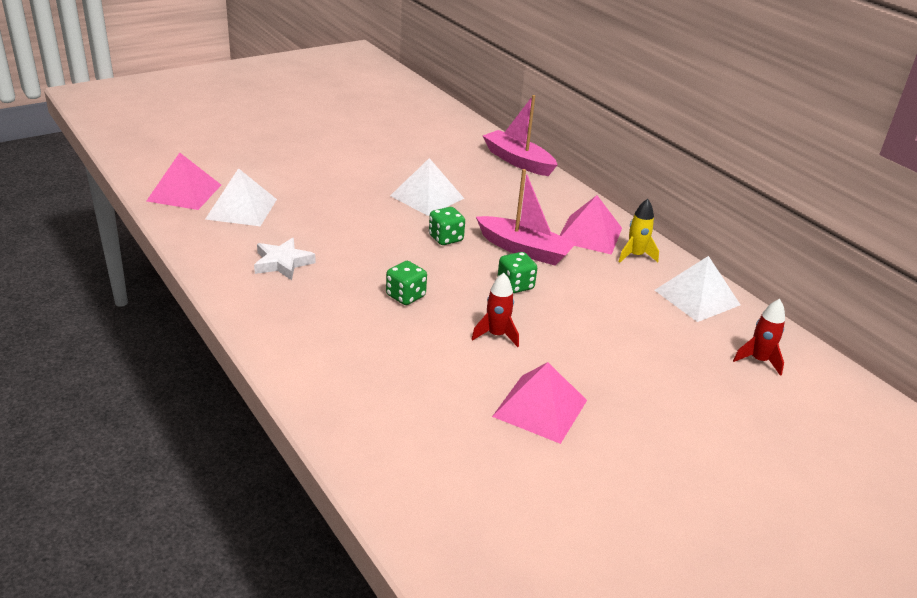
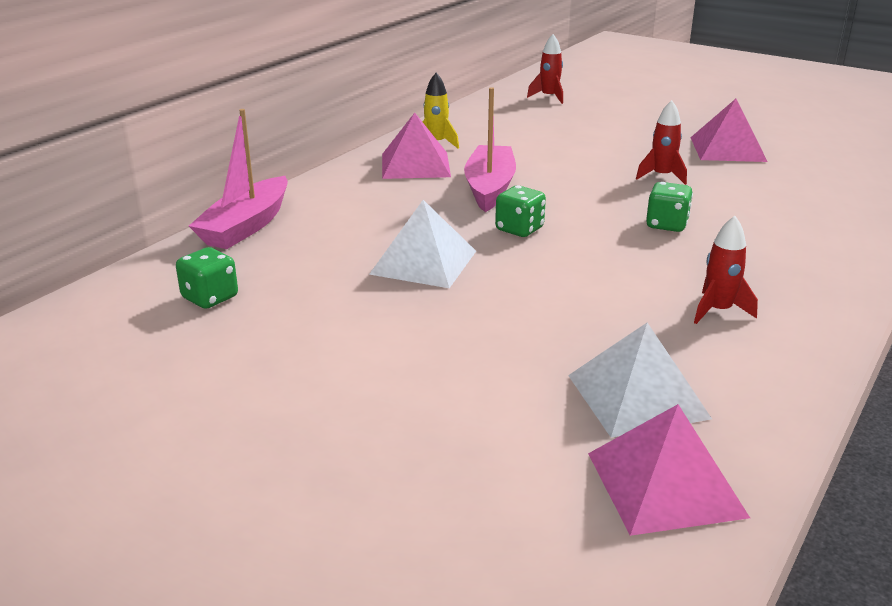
camera: 110 degrees left, 5 degrees down
(282, 263) = (718, 311): white star -> red rocket
(515, 285) = (567, 181): green dice -> green dice (210, 298)
(697, 297) = (482, 118): white pyramid -> none

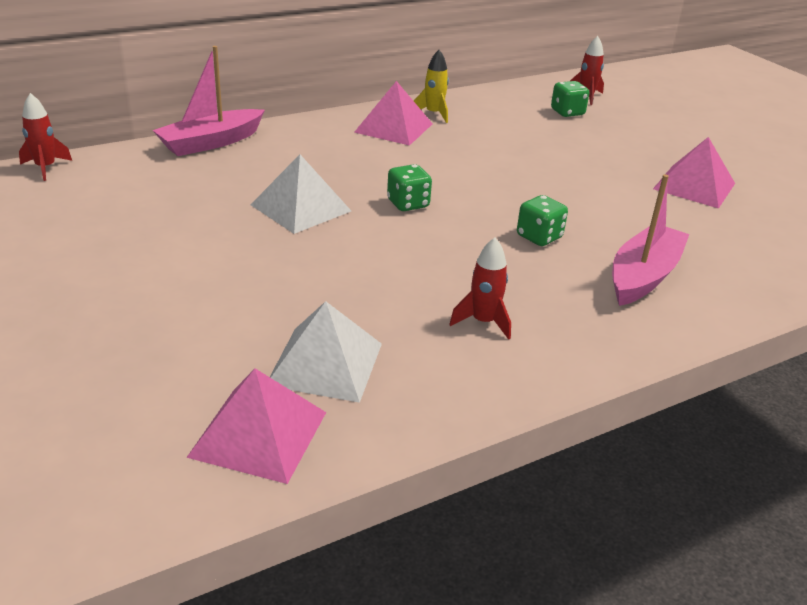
camera: 25 degrees right, 5 degrees up
(210, 298) = (125, 188): green dice -> green dice (567, 112)
(490, 188) = (429, 163): pink boat -> pink boat (643, 276)
(662, 176) = (594, 194): red rocket -> red rocket (46, 168)

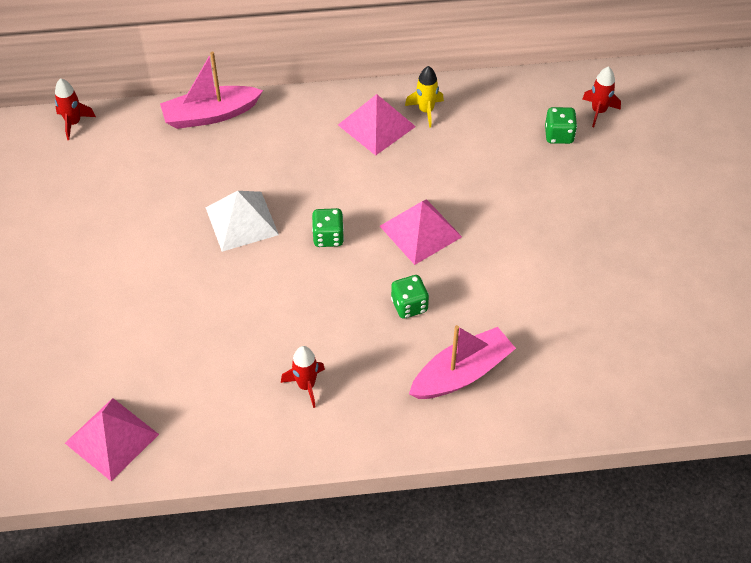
camera: 25 degrees right, 20 degrees up
(325, 364) = (179, 392): white pyramid -> none
(694, 186) = (597, 275): pink pyramid -> pink pyramid (420, 231)

